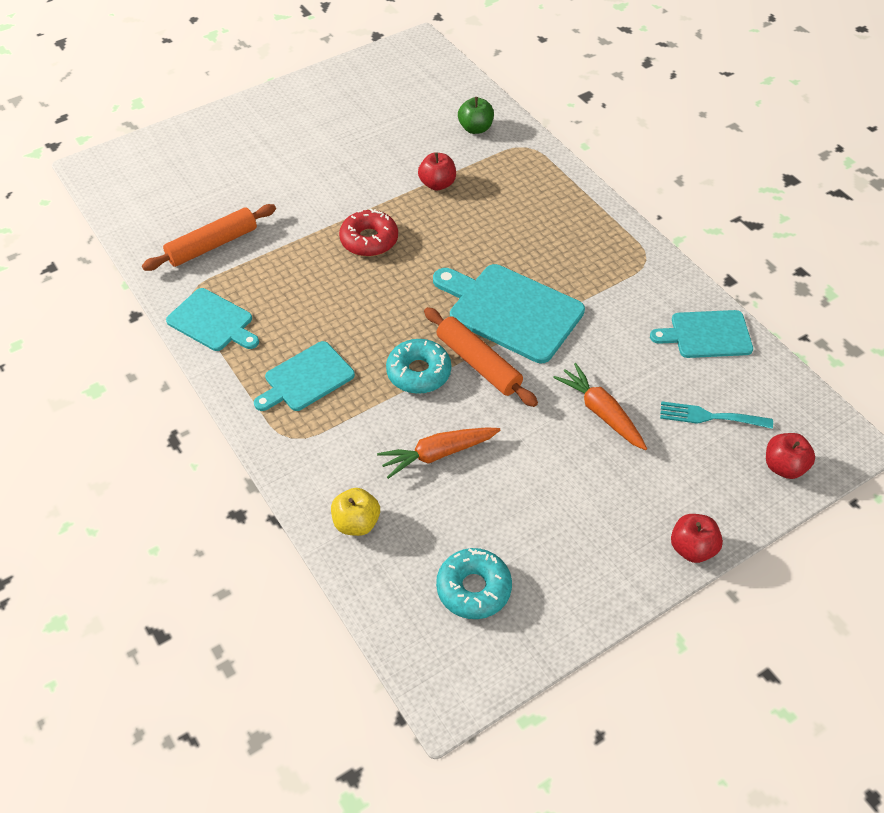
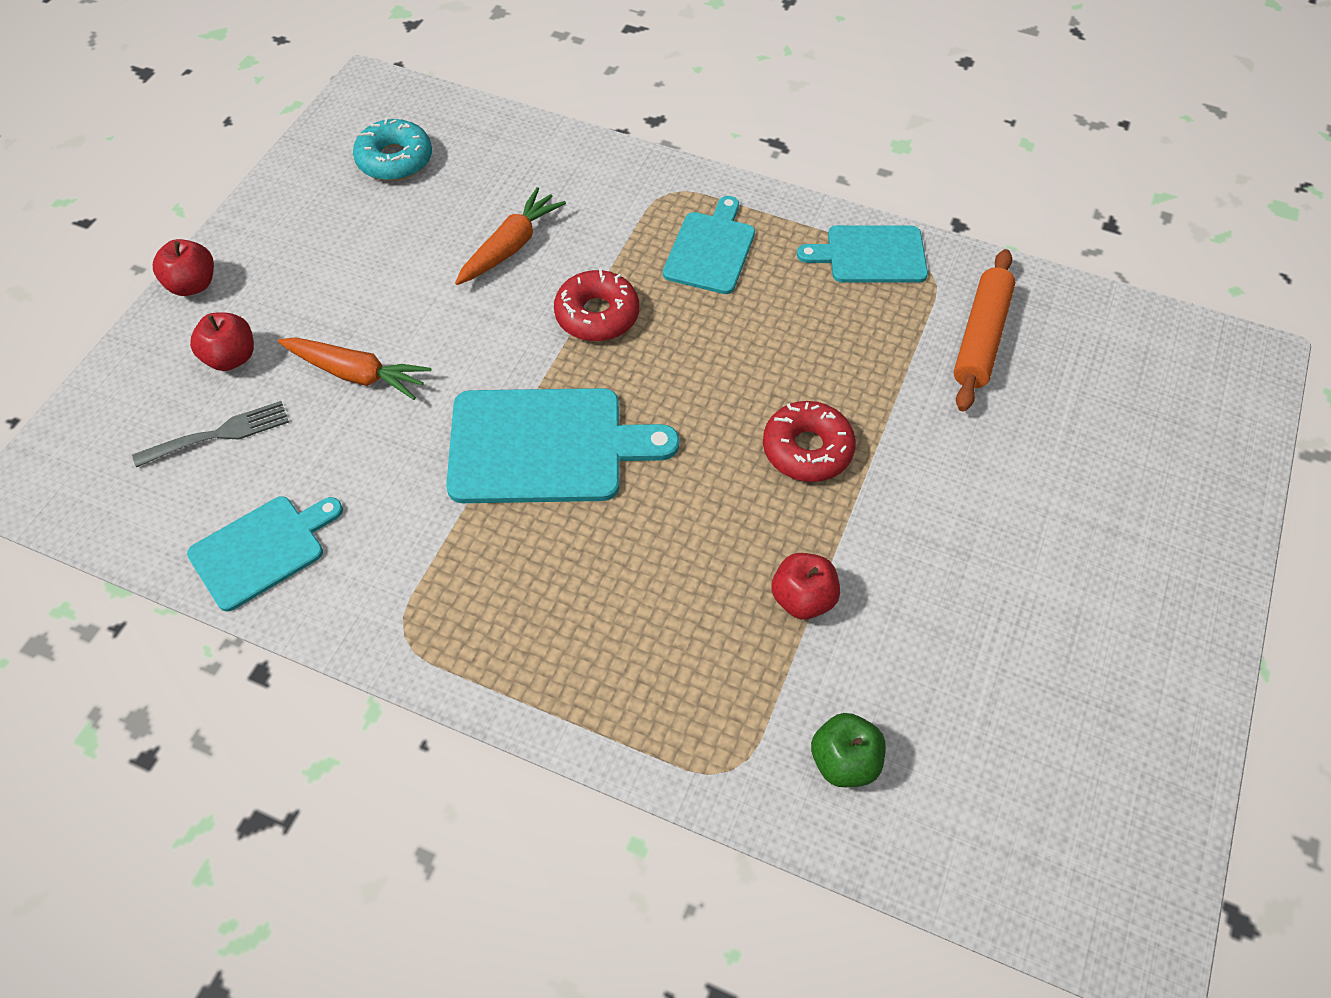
camera: 145 degrees right, 5 degrees up
(356, 523) = (541, 157): yellow apple -> none
(418, 372) = (597, 315): turquoise donut -> red donut
(478, 363) = (537, 359): orange rolling pin -> none
(709, 417) = (219, 434): turquoise fork -> grey fork
(784, 467) = (108, 417): red apple -> red apple (231, 358)

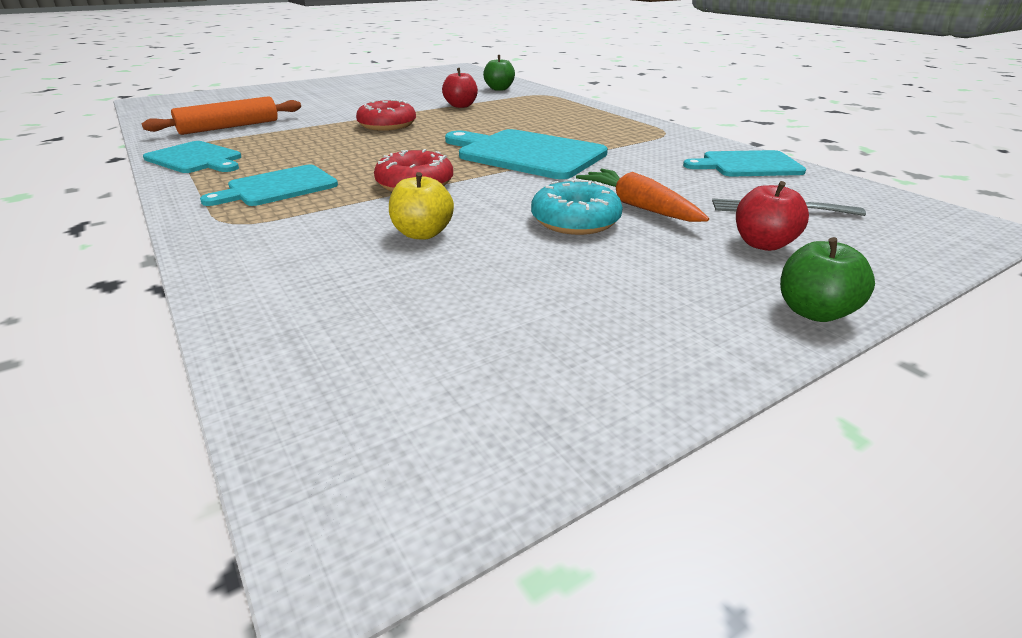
camera: 145 degrees left, 25 degrees down
(192, 285) = (814, 312): red apple -> green apple
(395, 160) = (450, 355): turquoise donut -> turquoise donut (575, 221)
(510, 246) = (422, 233): orange carrot -> yellow apple

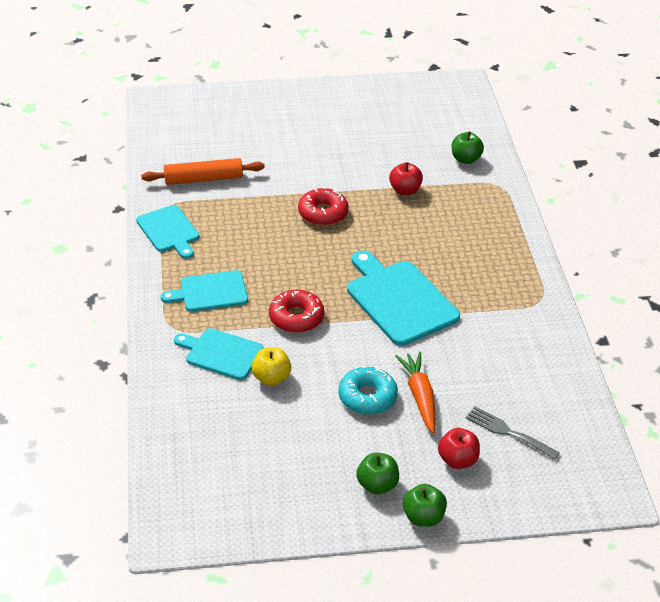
camera: 25 degrees right, 10 degrees up
(698, 296) = (377, 485): none -> green apple
(747, 165) = (550, 373): turquoise cutting board -> turquoise cutting board (221, 353)

